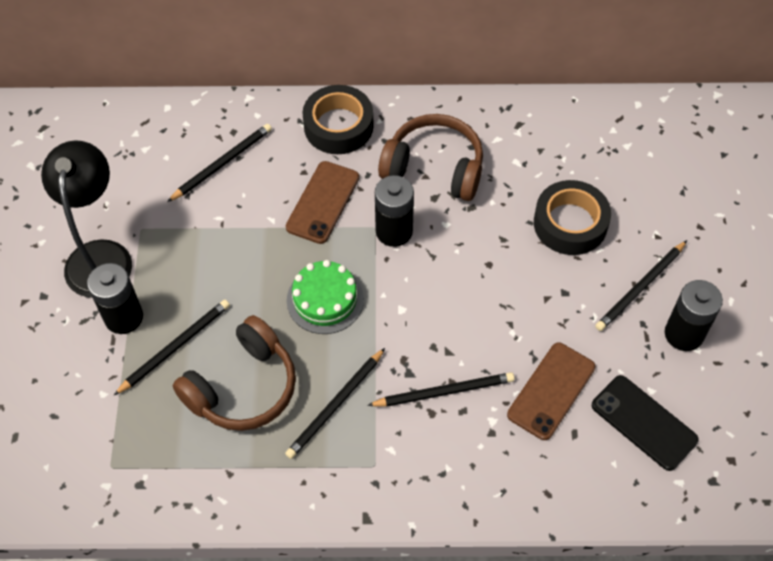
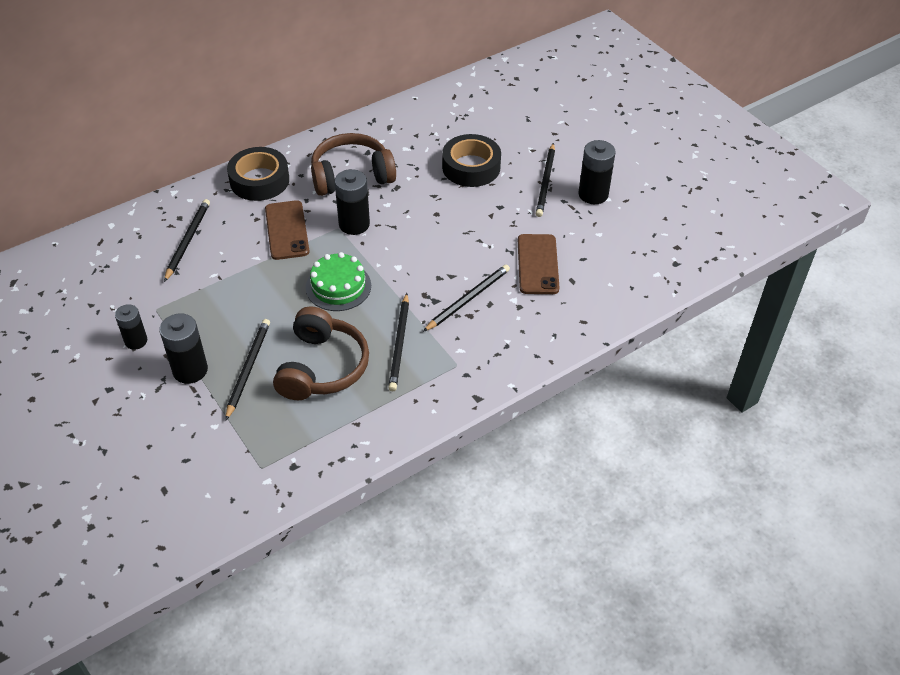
camera: 35 degrees left, 10 degrees down
(100, 255) = (136, 341): black lamp -> black battery
(644, 422) = (609, 253): black phone -> none

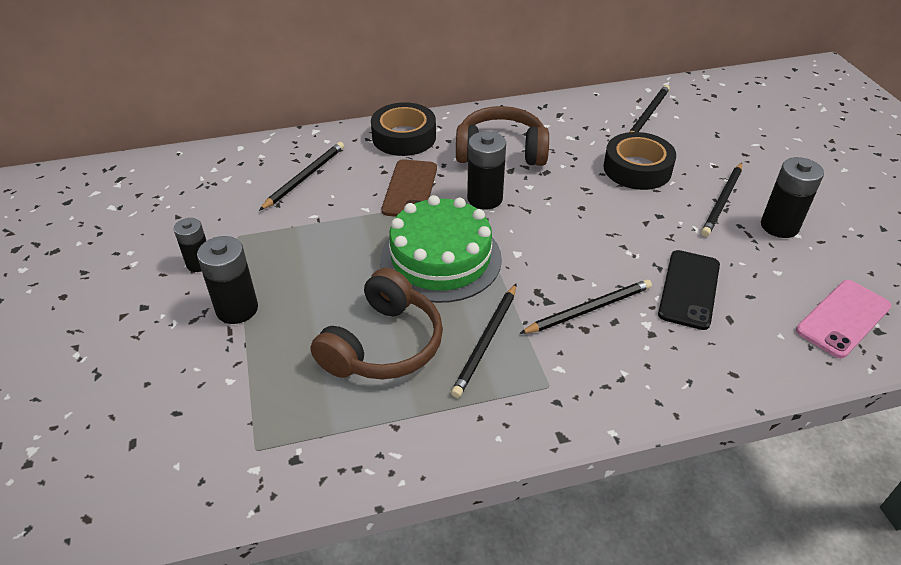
camera: 20 degrees right, 5 degrees down
(248, 368) = (300, 324): black pencil -> black pencil (648, 114)
(338, 286) = (441, 258): green cake -> green cake, size x1.56
(537, 264) = (689, 289): brown phone -> black phone
(650, 260) = (843, 318): none -> pink phone

